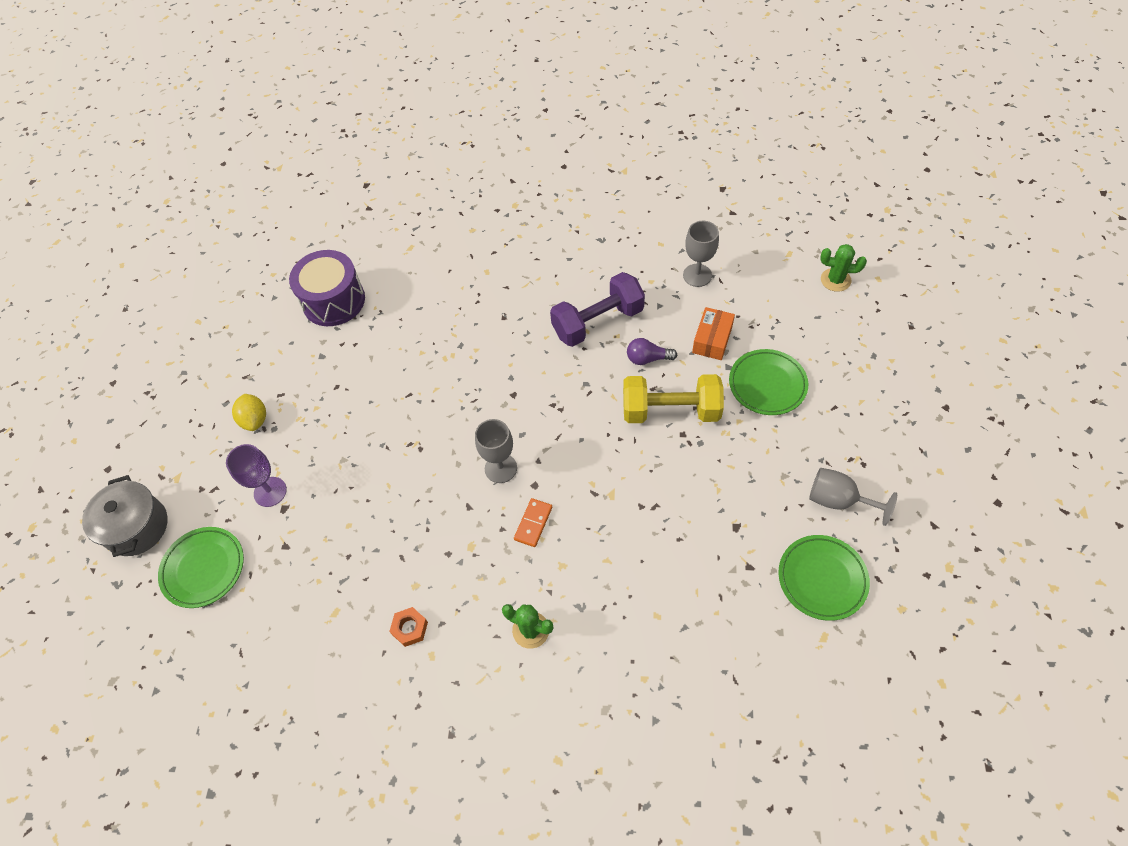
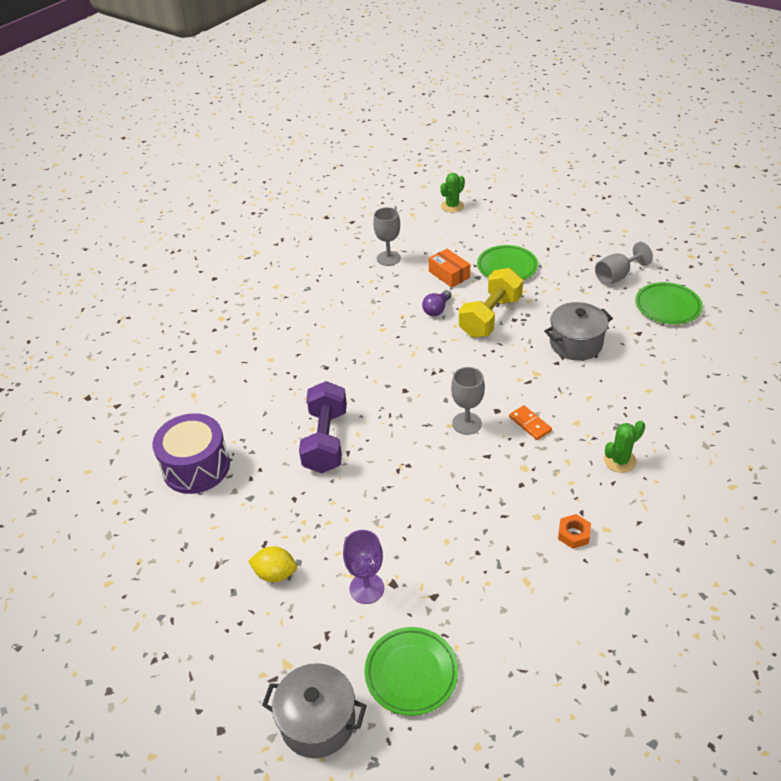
camera: 60 degrees left, 15 degrees down
(598, 322) = (381, 320): purple dumbbell -> purple dumbbell (325, 440)
(684, 510) = (575, 343): none -> grey pot

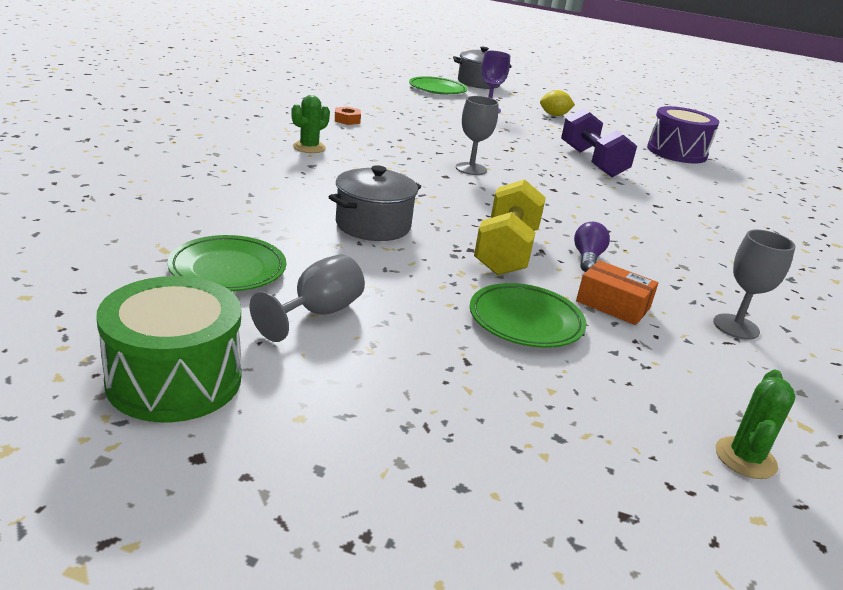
camera: 155 degrees right, 15 degrees down
(530, 424) = (406, 167): orange domino -> none
(677, 247) = (174, 380): none -> green drum

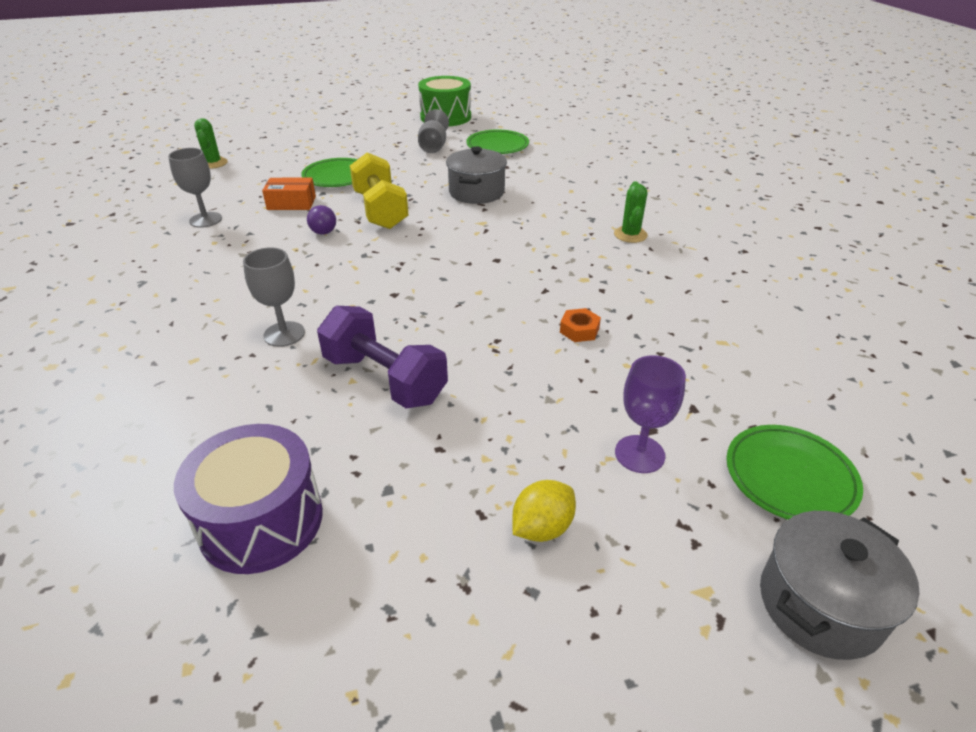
camera: 150 degrees right, 10 degrees up
(347, 120) = (689, 292): orange nut -> orange nut (579, 330)
(471, 169) = (490, 281): grey goblet -> grey goblet (284, 334)

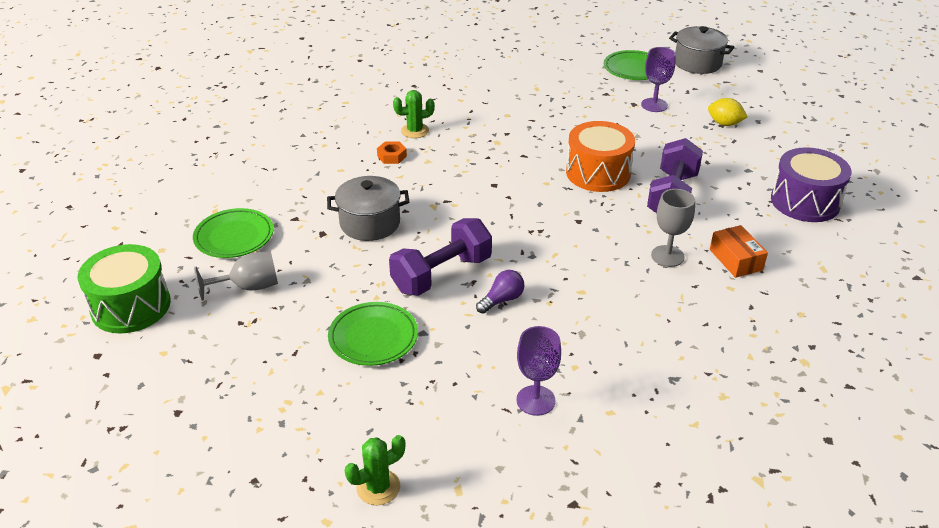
camera: 110 degrees left, 0 degrees up
(205, 220) = (535, 400): grey goblet -> purple goblet
(291, 203) = (459, 347): orange box -> orange box (735, 260)
(380, 210) = (441, 274): yellow dumbbell -> purple dumbbell
(475, 334) = (598, 173): none -> orange drum
(579, 330) = (562, 135): orange nut -> orange nut (392, 156)

